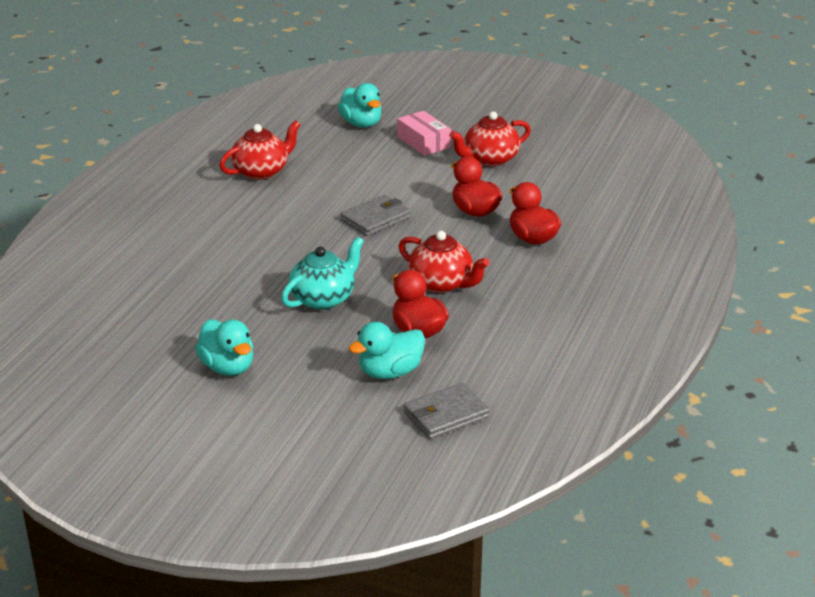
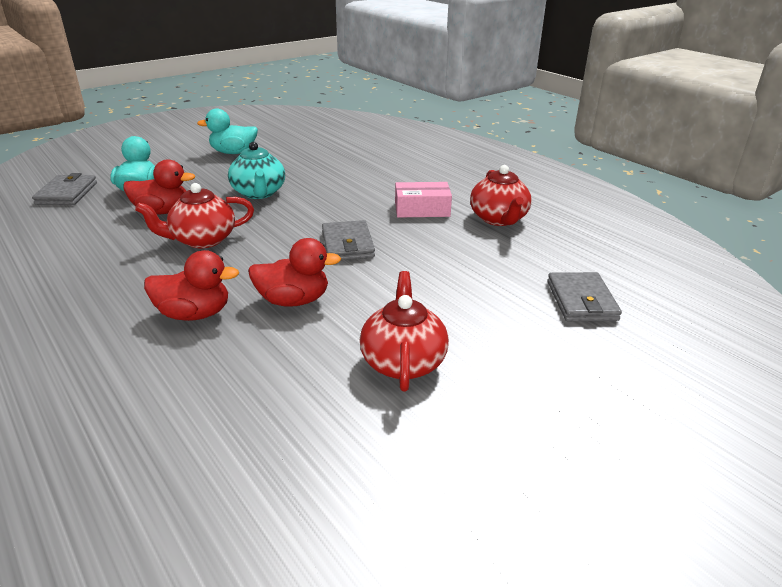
camera: 120 degrees right, 0 degrees up
(361, 124) = (581, 301): turquoise duck -> grey wallet
(424, 142) = (496, 328): pink box -> pink box (422, 209)

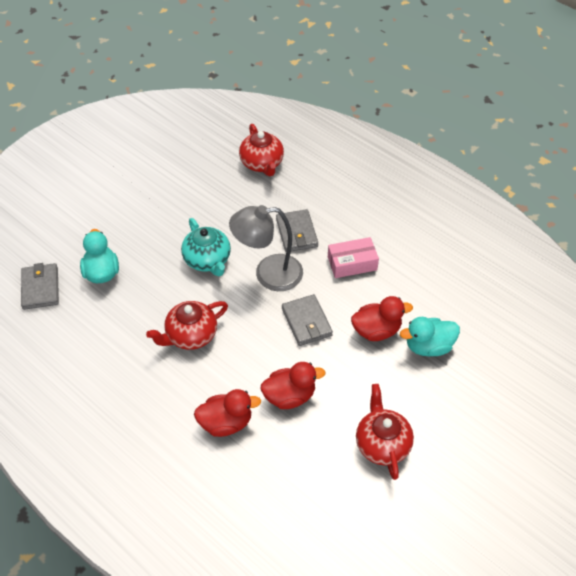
camera: 10 degrees left, 20 degrees up
(162, 211) = (138, 302): red duck -> red duck (376, 330)
(233, 152) = (156, 195): turquoise duck -> turquoise duck (428, 346)
(321, 207) = (268, 274): none -> grey lamp
(498, 219) = (416, 267): red teapot -> red teapot (262, 163)
(581, 301) = (489, 361): grey wallet -> grey wallet (296, 233)

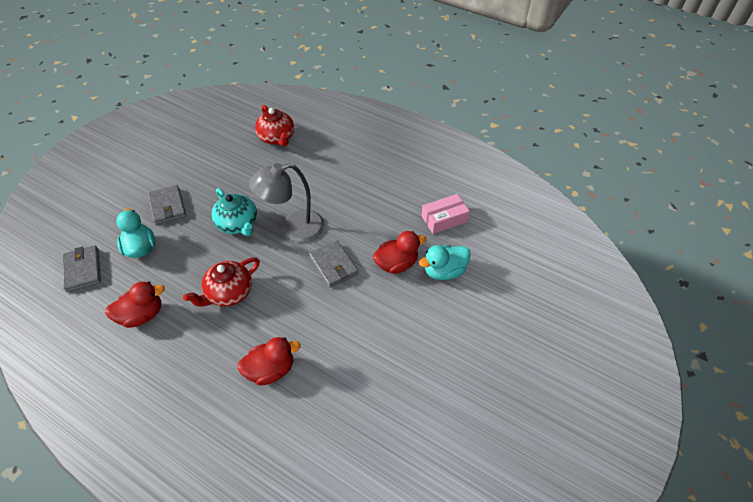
camera: 10 degrees left, 0 degrees up
(290, 396) = (327, 335): red duck -> red duck (142, 315)
(296, 233) = (314, 190): grey wallet -> grey wallet (168, 206)
(352, 263) = (366, 209): pink box -> pink box (444, 219)
(382, 444) = (418, 366): red teapot -> none

